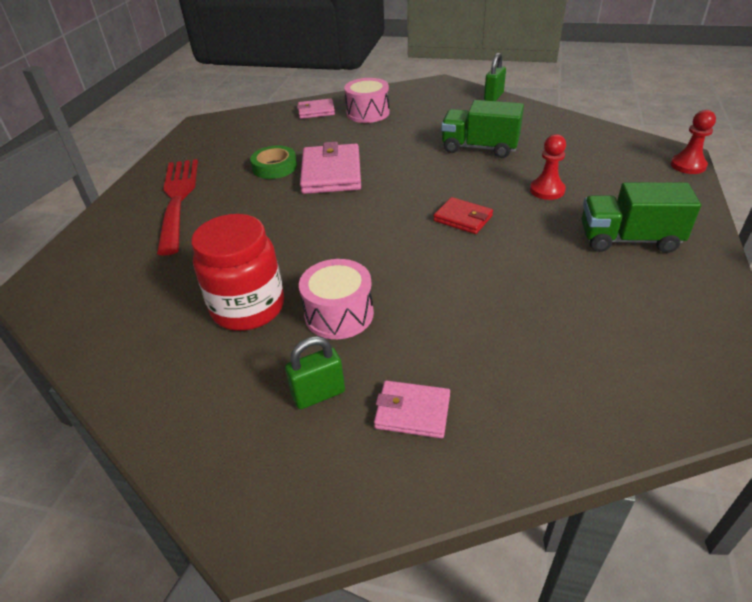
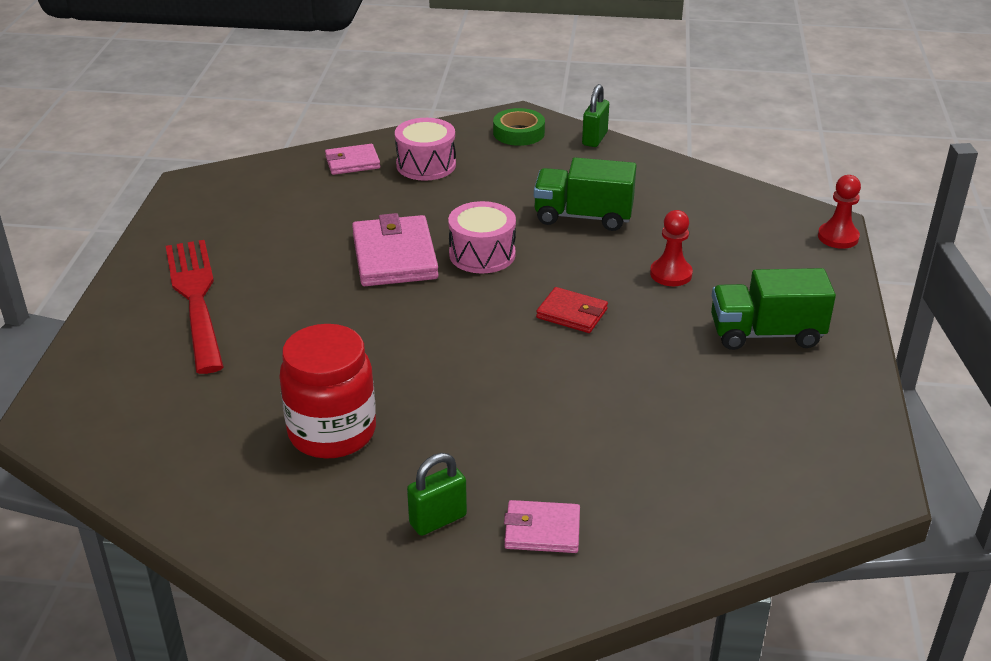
camera: 10 degrees left, 5 degrees down
(275, 167) = (315, 249): green tape -> green tape (518, 133)
(339, 314) = (442, 434): pink drum -> pink drum (482, 254)

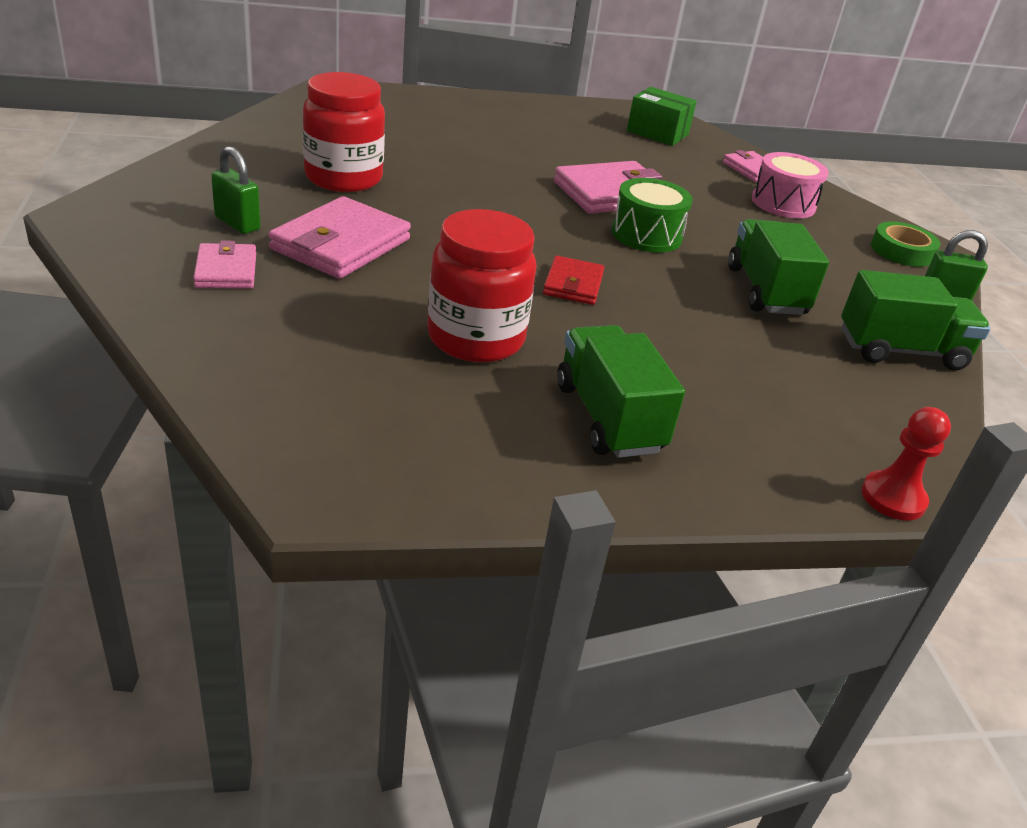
camera: 70 degrees right, 0 degrees up
(196, 298) = (498, 122): red fork -> none
(251, 196) = (657, 133): none -> green box
(482, 254) = (646, 235): pink drum -> green drum
(490, 446) = (341, 244): none -> pink wallet
(661, 382) = (476, 338): none -> red jar
(668, 181) = (900, 350): none -> green truck
(671, 274) = (691, 348): red pawn -> none

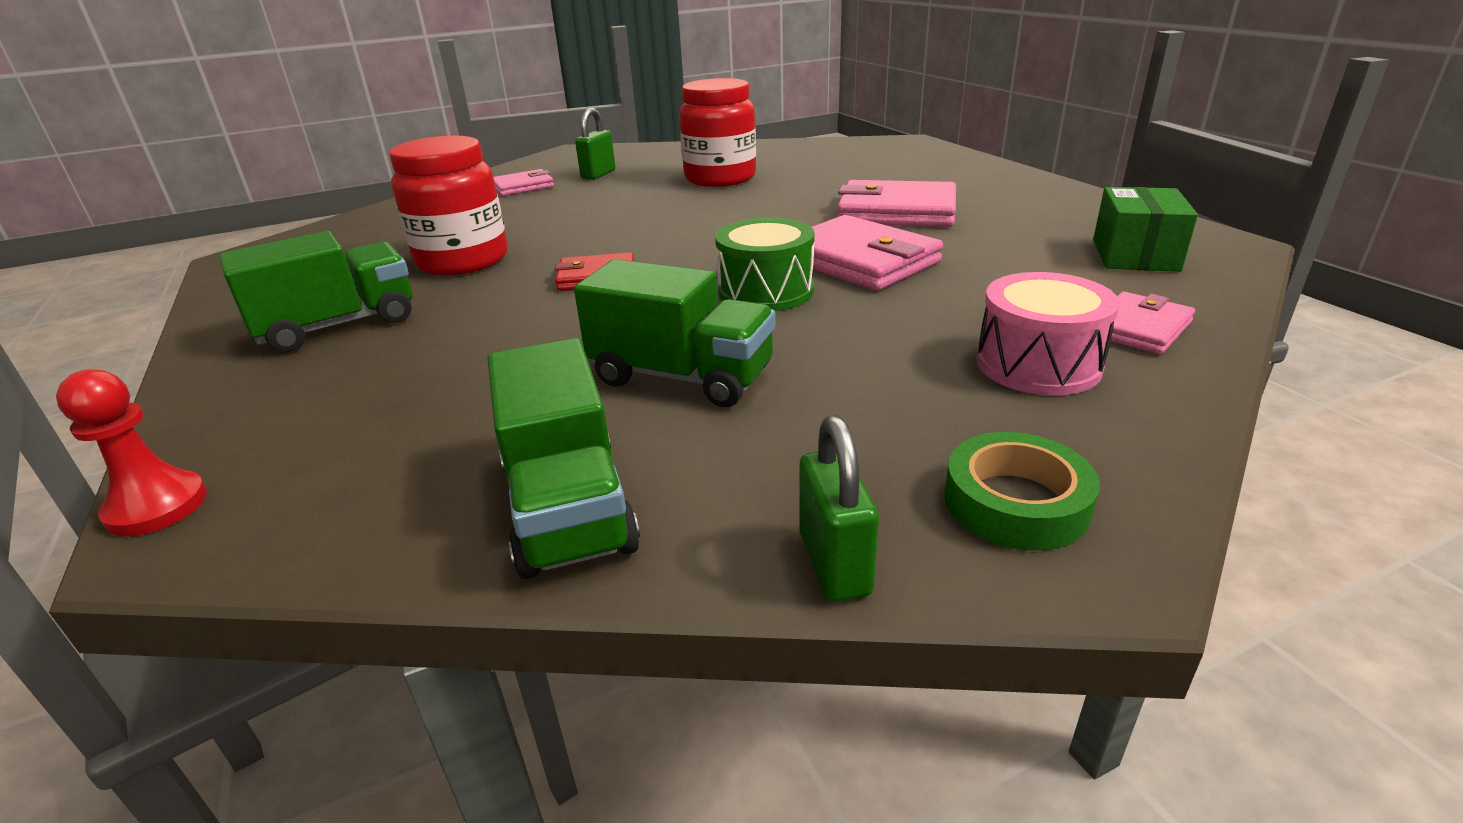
camera: 80 degrees right, 5 degrees down
(341, 244) = (594, 200): pink wallet -> pink wallet (896, 212)
(765, 291) = (682, 377): green truck -> green truck turned 45 degrees clockwise

